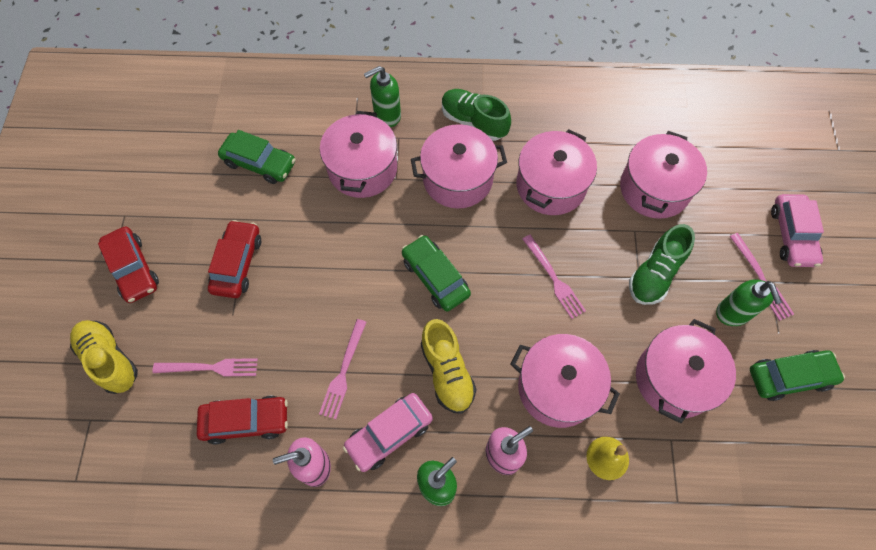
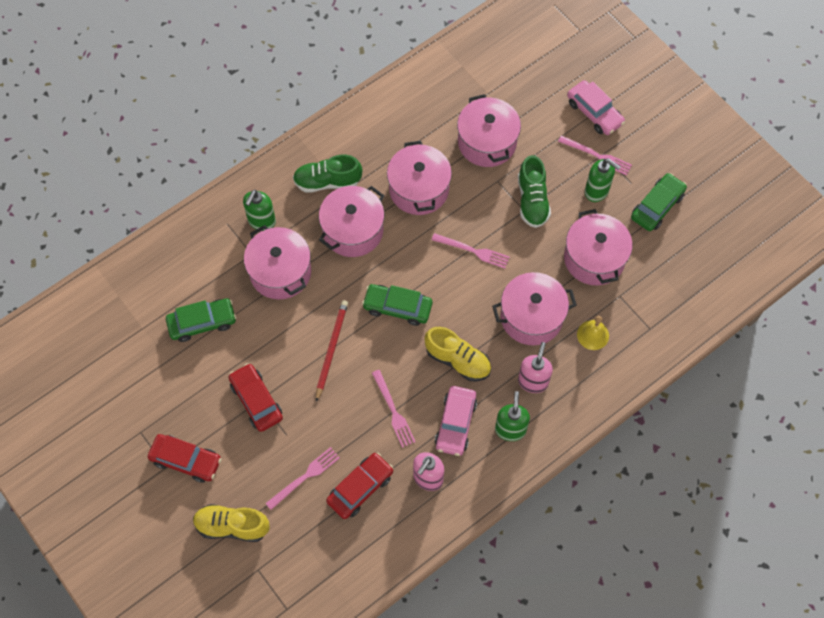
camera: 40 degrees left, 0 degrees up
(342, 269) = (331, 349): none -> red pencil

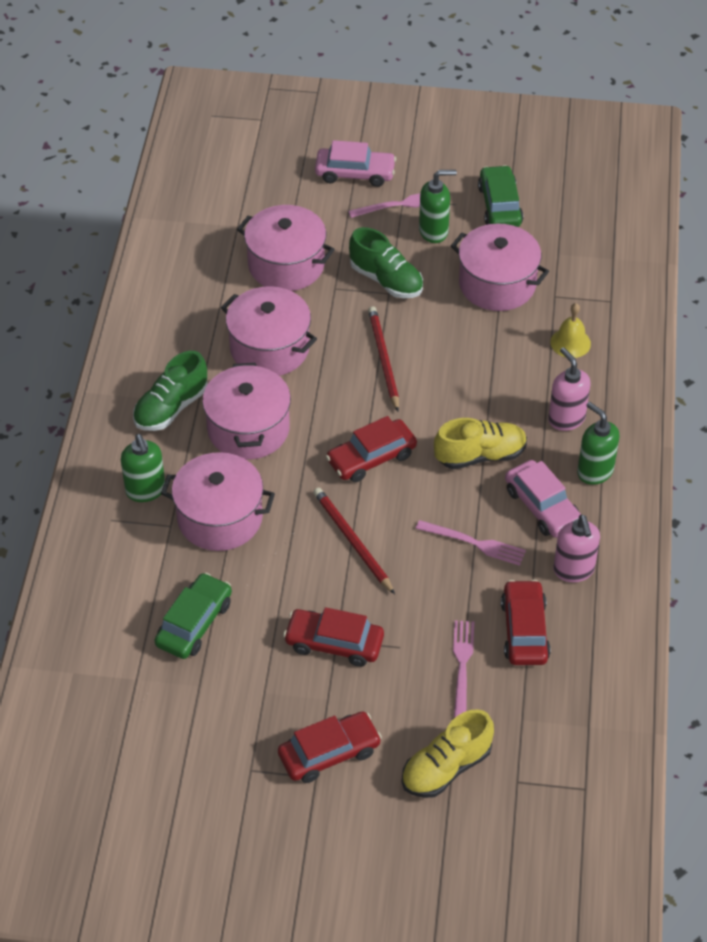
camera: 45 degrees left, 15 degrees down
(397, 307) = (371, 458): green car -> red car
(473, 251) = (383, 359): pink fork -> red pencil
(531, 317) = (501, 370): pink pot -> none

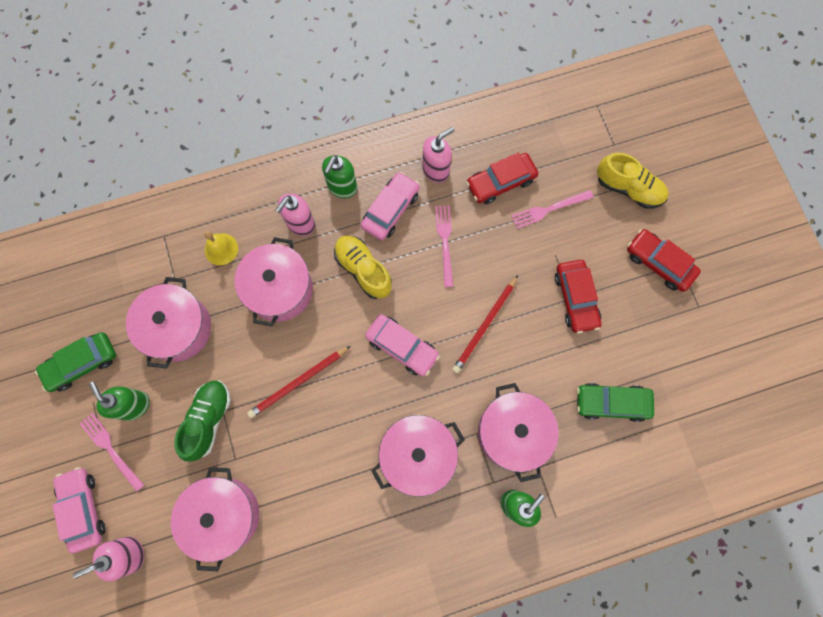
camera: 115 degrees left, 25 degrees up
(171, 408) = (425, 530): green shoe -> none
(269, 348) = (326, 481): pink pot -> pink pot (279, 289)
(293, 193) = (130, 554): none -> pink soap dispenser
(371, 458) = (402, 347): red car -> pink car

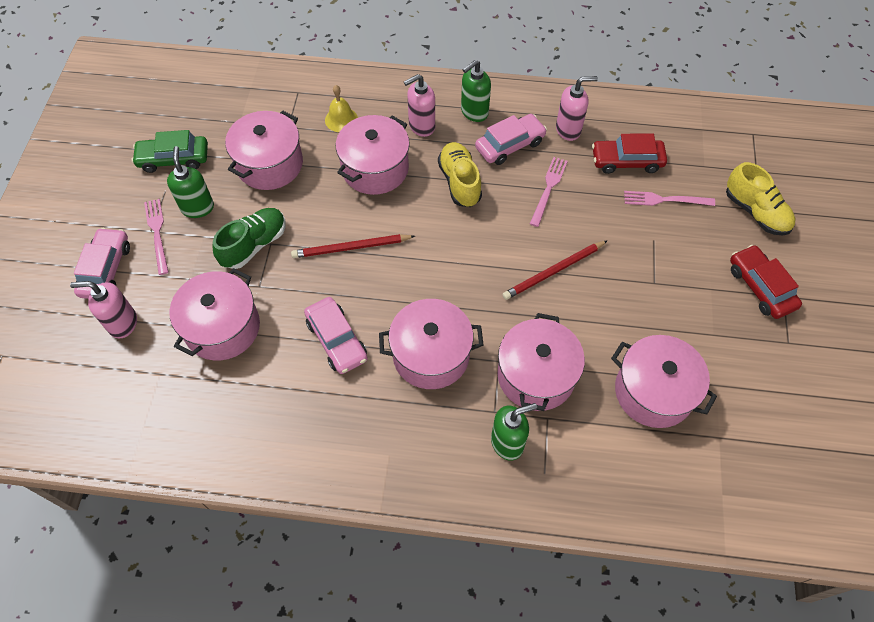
camera: 25 degrees right, 15 degrees down
(402, 347) = (463, 257): pink car -> pink car (337, 340)
(575, 298) = (657, 284): red car -> none
(611, 403) = (653, 391): green car -> pink pot

